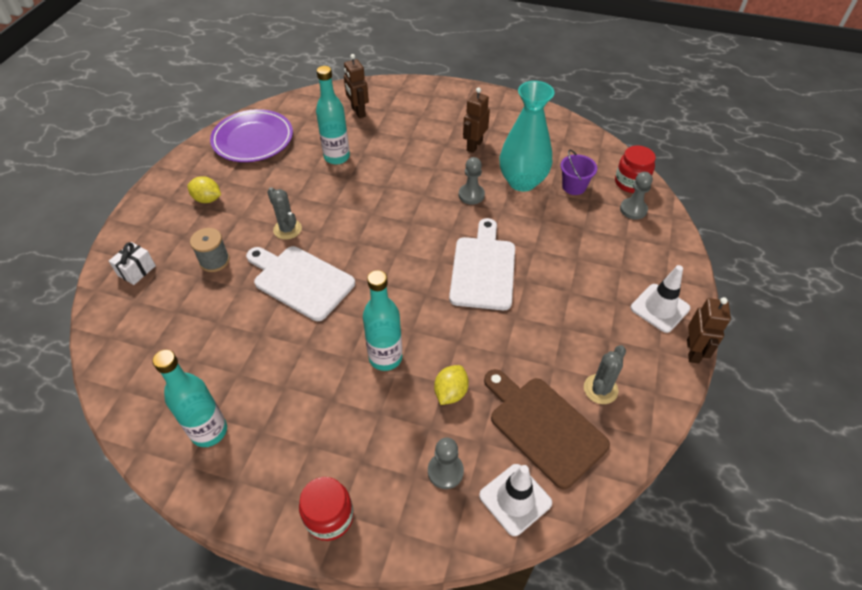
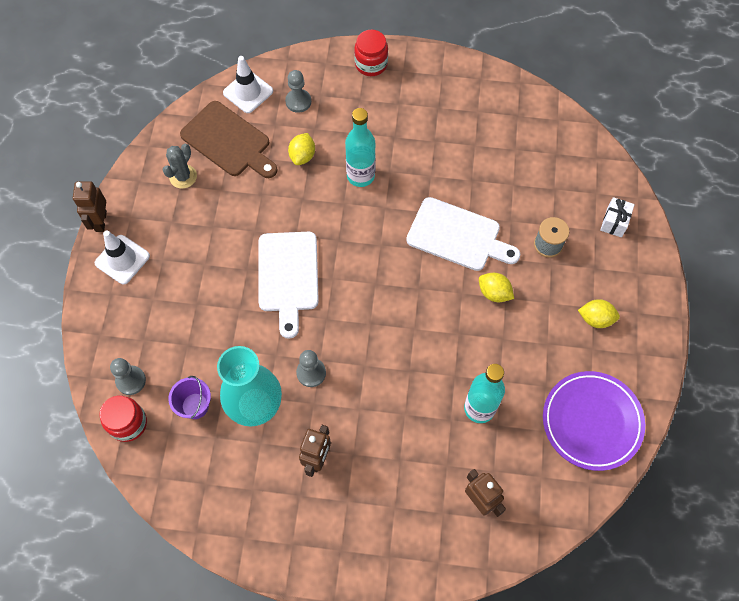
camera: 170 degrees right, 15 degrees up
(209, 431) = (476, 101): turquoise bottle -> none
(287, 229) = (494, 293): grey cactus -> yellow lemon

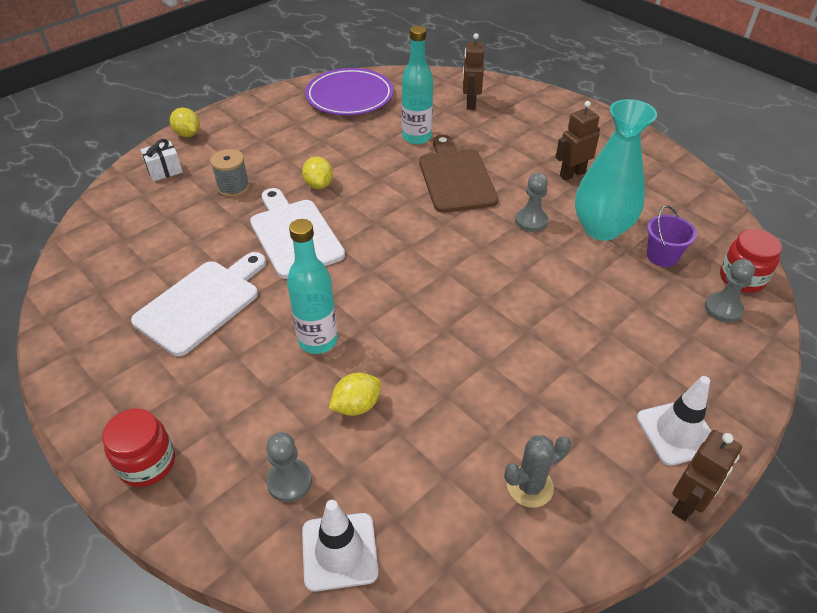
camera: 140 degrees left, 20 degrees down
(228, 141) = (430, 493): brown cutting board -> brown cutting board (456, 178)
(288, 276) = (487, 299): white cutting board -> white cutting board (201, 304)
(595, 319) = (269, 133): yellow lemon -> yellow lemon (188, 134)

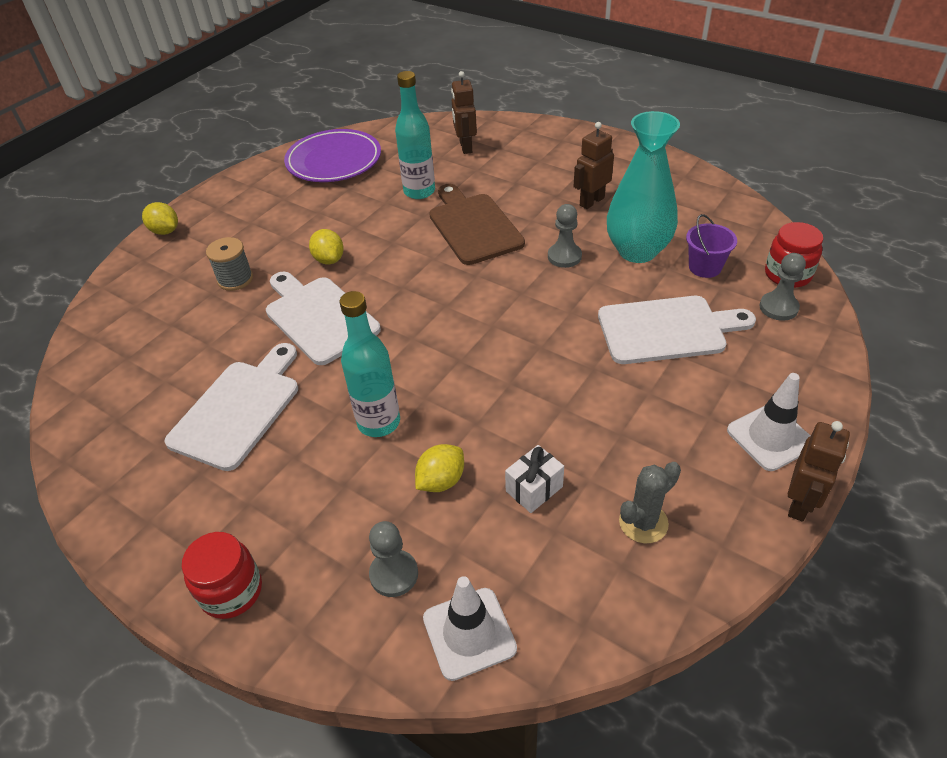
camera: 10 degrees left, 0 degrees up
(164, 171) = (151, 275): white gift -> white gift (534, 489)
(607, 308) = (667, 330): none -> white cutting board

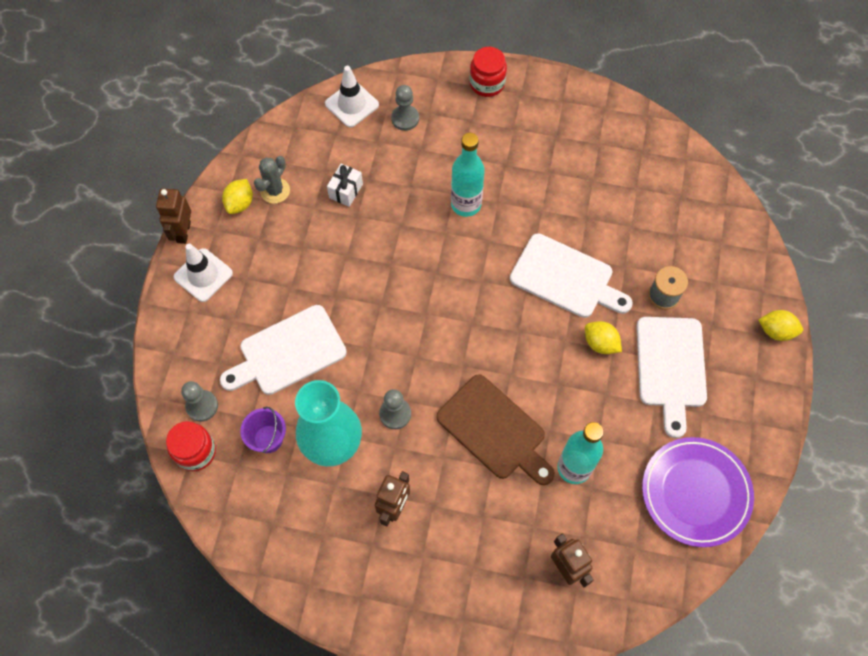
camera: 155 degrees right, 20 degrees up
(239, 409) = (566, 183): white cutting board -> white cutting board (670, 367)
(441, 481) = (405, 178): yellow lemon -> yellow lemon (240, 203)

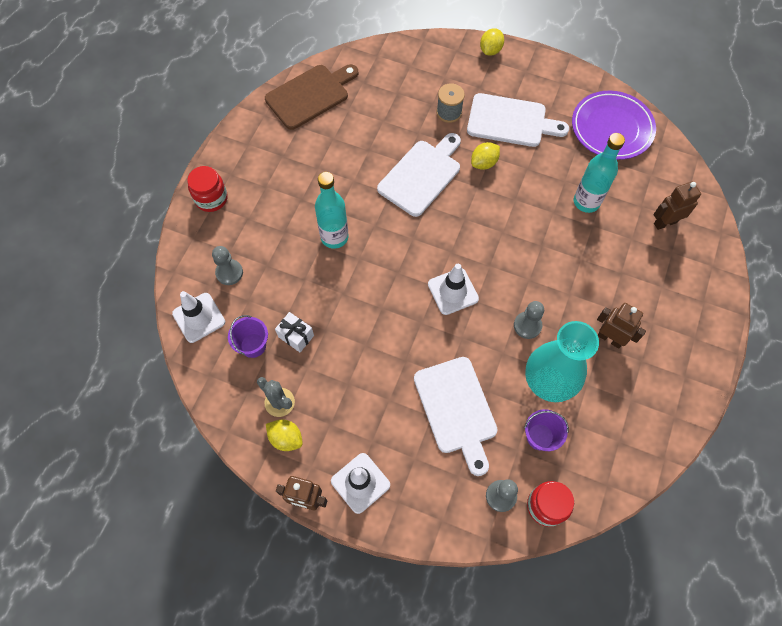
camera: 80 degrees left, 0 degrees up
(330, 156) = (253, 345): none -> purple bucket
(423, 331) = (453, 291): none -> white traffic cone
(494, 430) = (549, 252): brown cutting board -> brown cutting board (310, 95)

